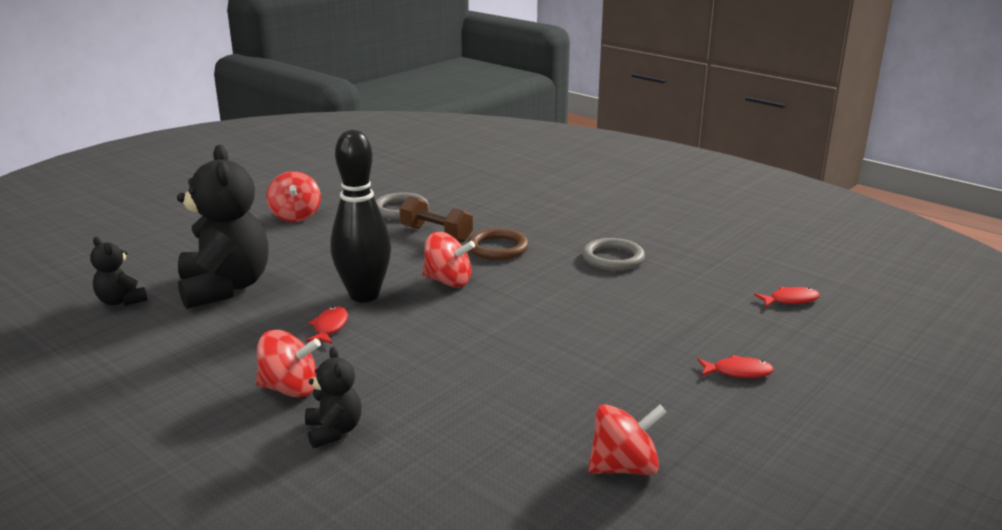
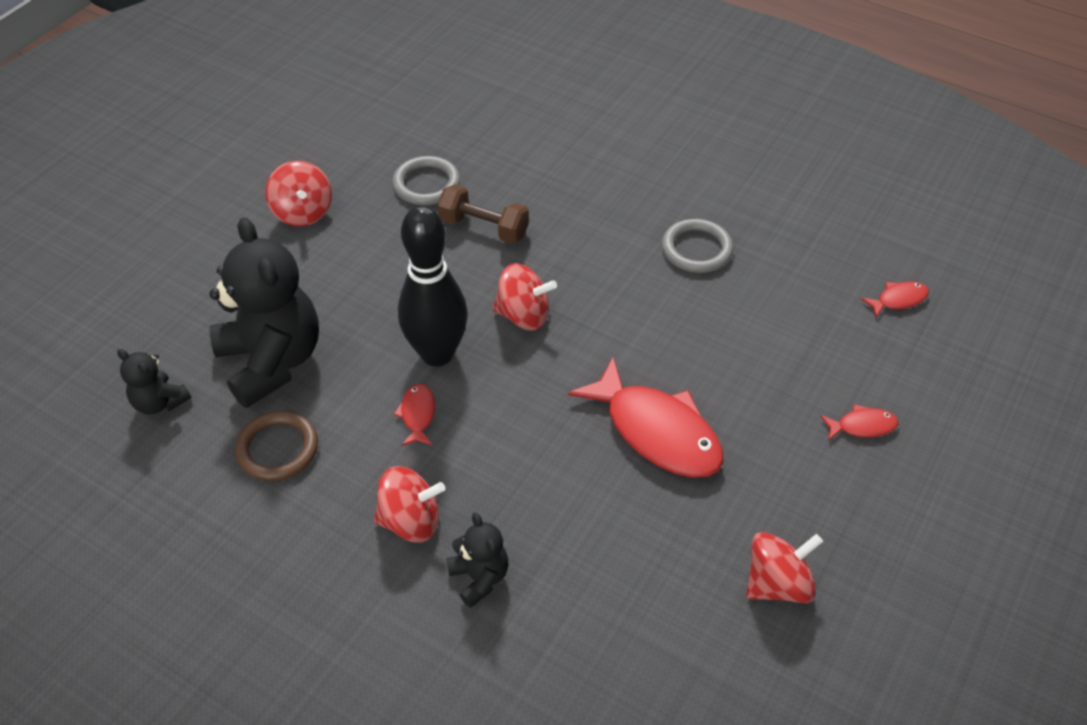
camera: 10 degrees left, 25 degrees up
(498, 248) = (562, 246): brown ring -> brown ring (278, 449)
(539, 357) = (657, 431): none -> red fish

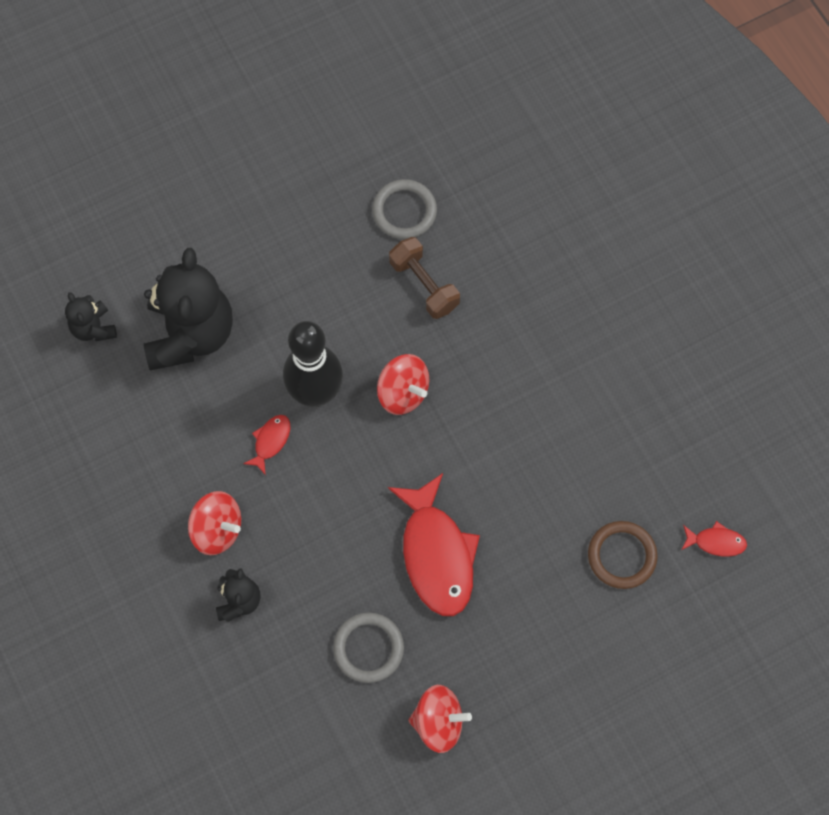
camera: 30 degrees right, 20 degrees up
(278, 449) = (156, 416): brown ring -> brown ring (622, 556)
(303, 212) = (287, 190): red spinning top -> none
(696, 249) = (585, 401): grey ring -> grey ring (368, 648)
(862, 426) = (595, 637): red fish -> none

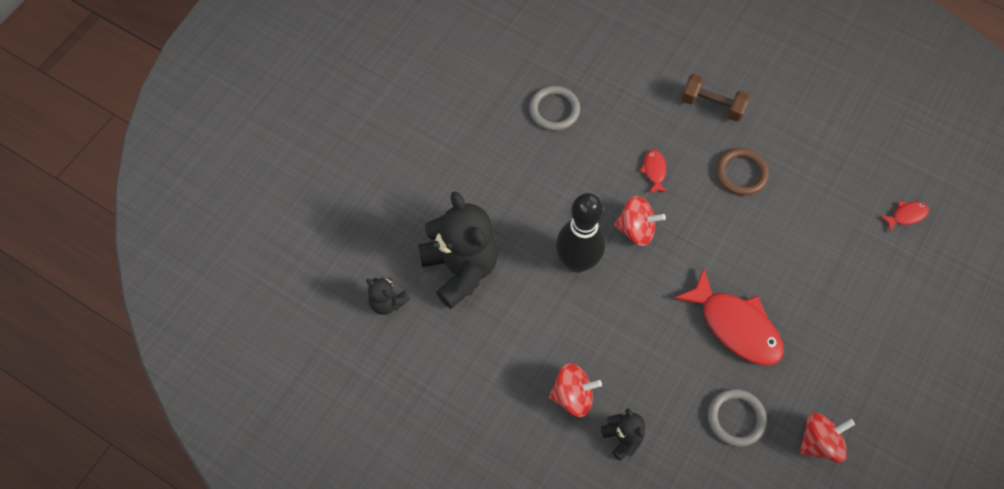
camera: 30 degrees left, 5 degrees down
(270, 441) = (568, 312): red fish -> red fish (654, 171)
(424, 285) = (601, 151): brown dumbbell -> brown dumbbell (712, 105)
(622, 556) = (855, 258): brown ring -> brown ring (741, 173)

